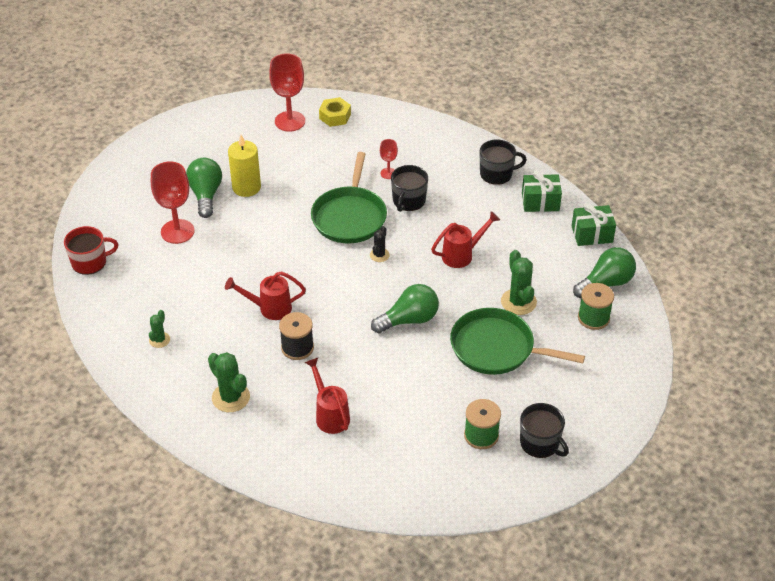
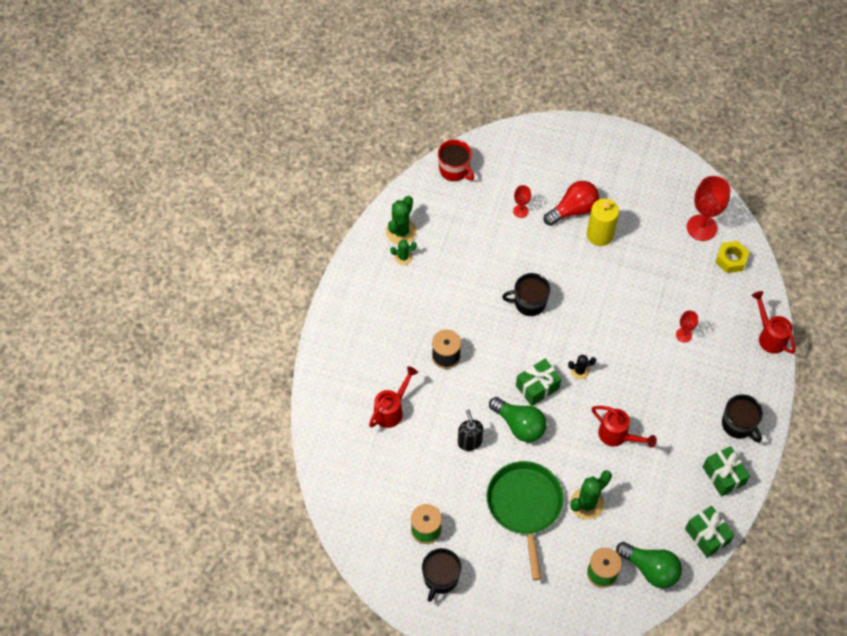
camera: 65 degrees right, 15 degrees up
(177, 231) = (520, 211): red goblet -> red goblet, size x0.51
(206, 195) = (573, 210): green light bulb -> red light bulb
(231, 397) = (373, 333): green cactus -> green cactus (401, 232)
(269, 308) = (475, 317): red watering can -> red watering can (769, 336)
(349, 216) = (612, 328): green pan -> none
(377, 291) = (537, 387): none -> green gift
(404, 364) = (469, 442): none -> black soap dispenser
(408, 200) = (659, 366): black mug -> black mug (529, 302)

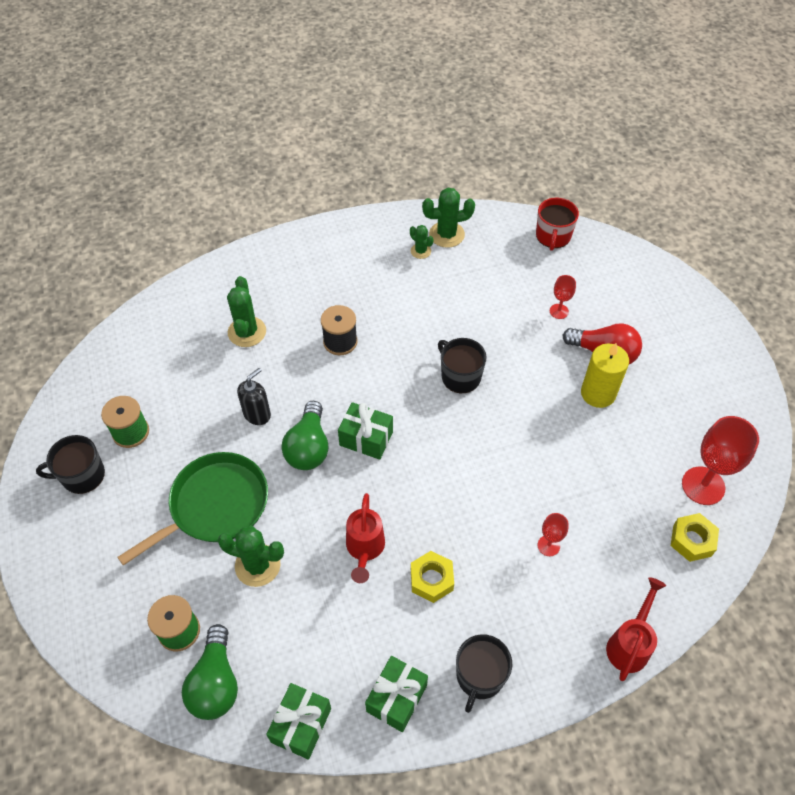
camera: 55 degrees right, 5 degrees down
(392, 410) = (247, 332): red watering can -> green cactus
(580, 371) = (417, 467): black cactus -> none
(663, 412) = (431, 580): none -> yellow nut

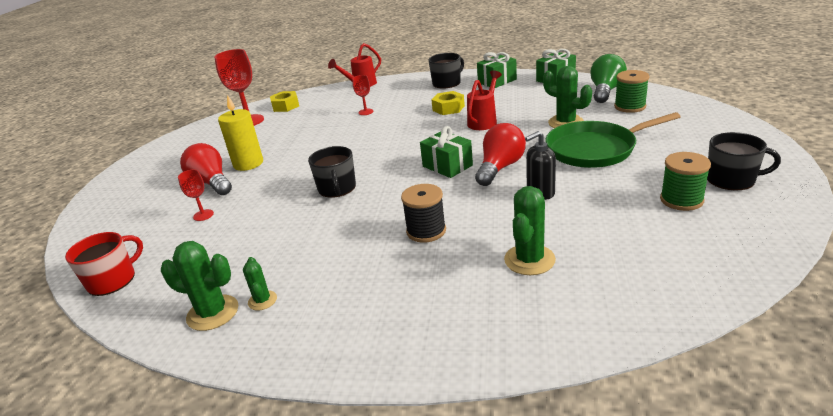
camera: 150 degrees left, 25 degrees down
(308, 447) = (500, 168): green light bulb -> red light bulb

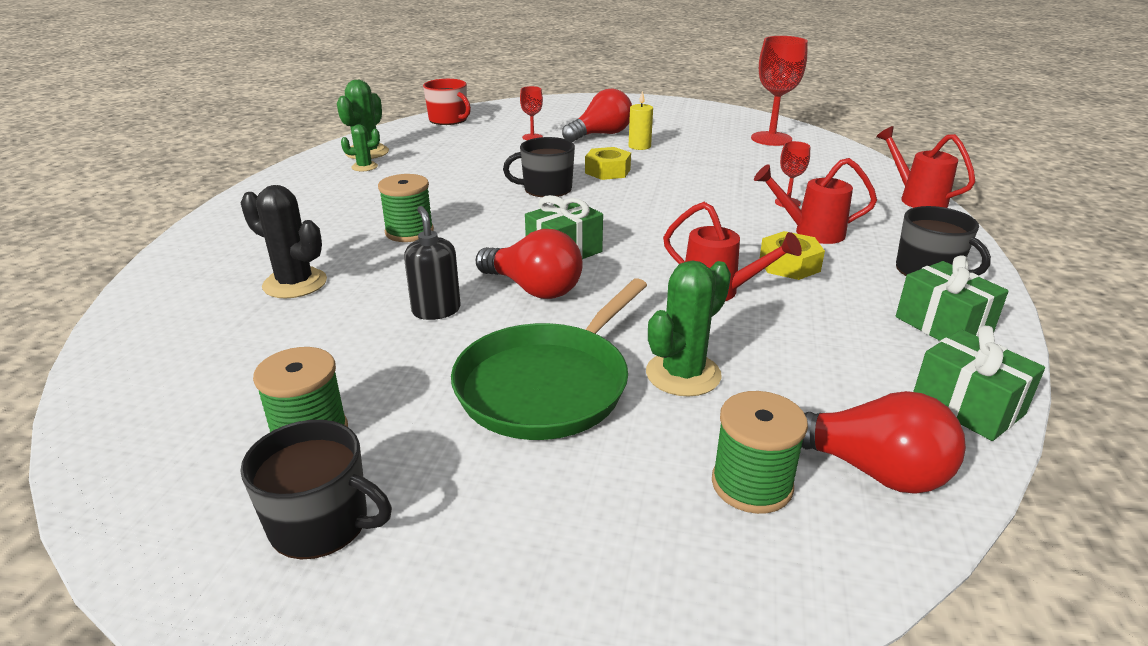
camera: 90 degrees right, 0 degrees up
(248, 164) = (639, 146): yellow candle -> yellow candle, size x0.62
(285, 106) = (822, 154): yellow nut -> yellow nut (607, 171)
(407, 105) = (810, 232): none -> red watering can
(426, 231) = (409, 232): black spool -> green spool
(529, 260) = (295, 283): green cactus -> black cactus
(595, 149) = (547, 385): green pan -> green pan turned 135 degrees counterclockwise
(605, 91) = (869, 470): green light bulb -> red light bulb
(732, 179) = (321, 523): black mug -> black mug turned 90 degrees counterclockwise

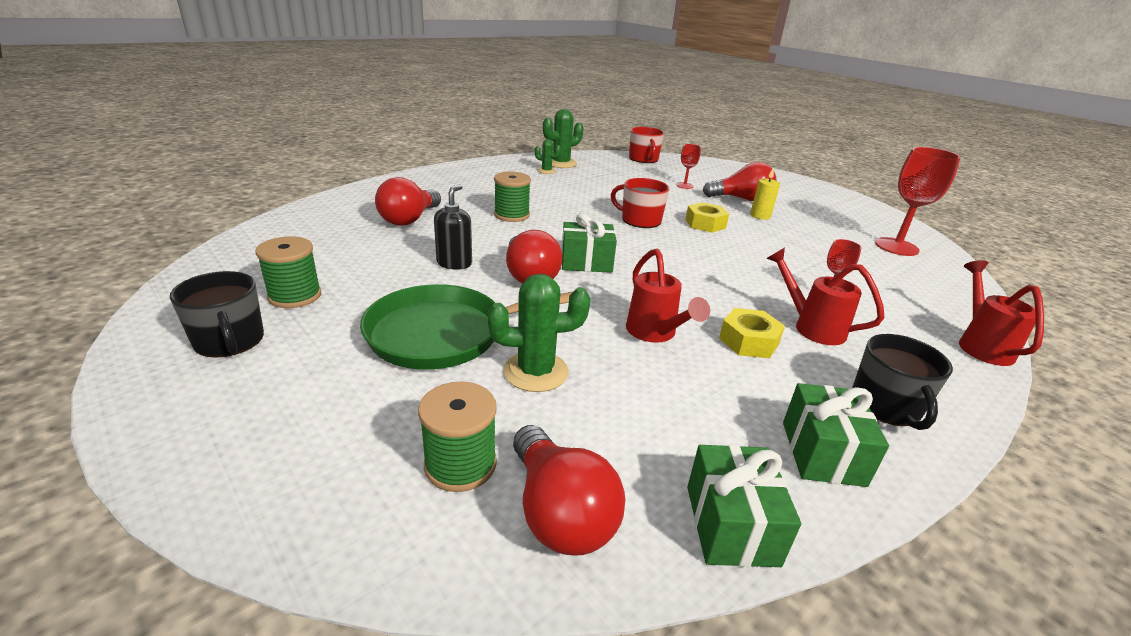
camera: 35 degrees right, 0 degrees up
(295, 283) = (409, 219): black cactus -> red light bulb
(546, 189) = (640, 220): black mug -> red mug

